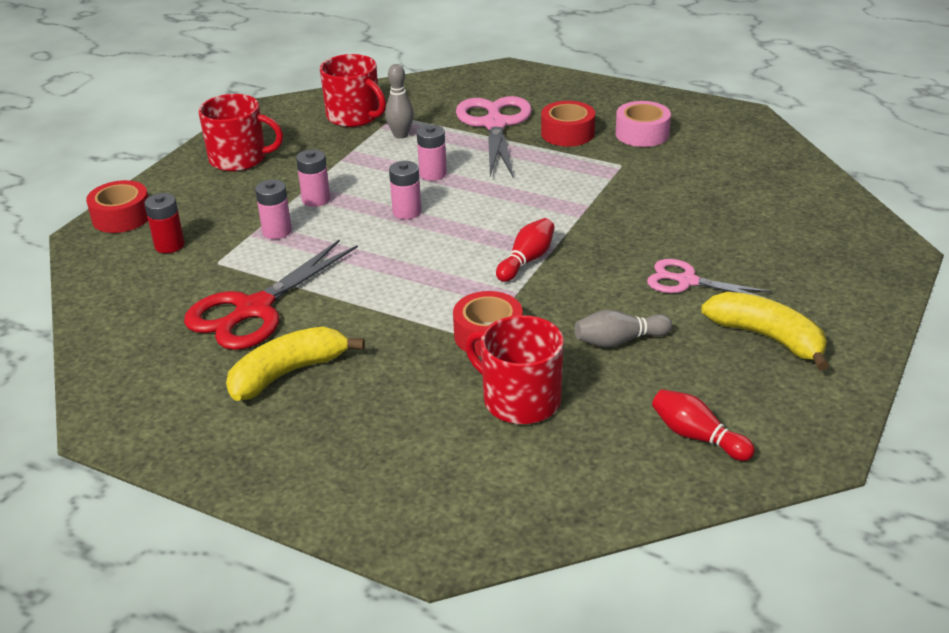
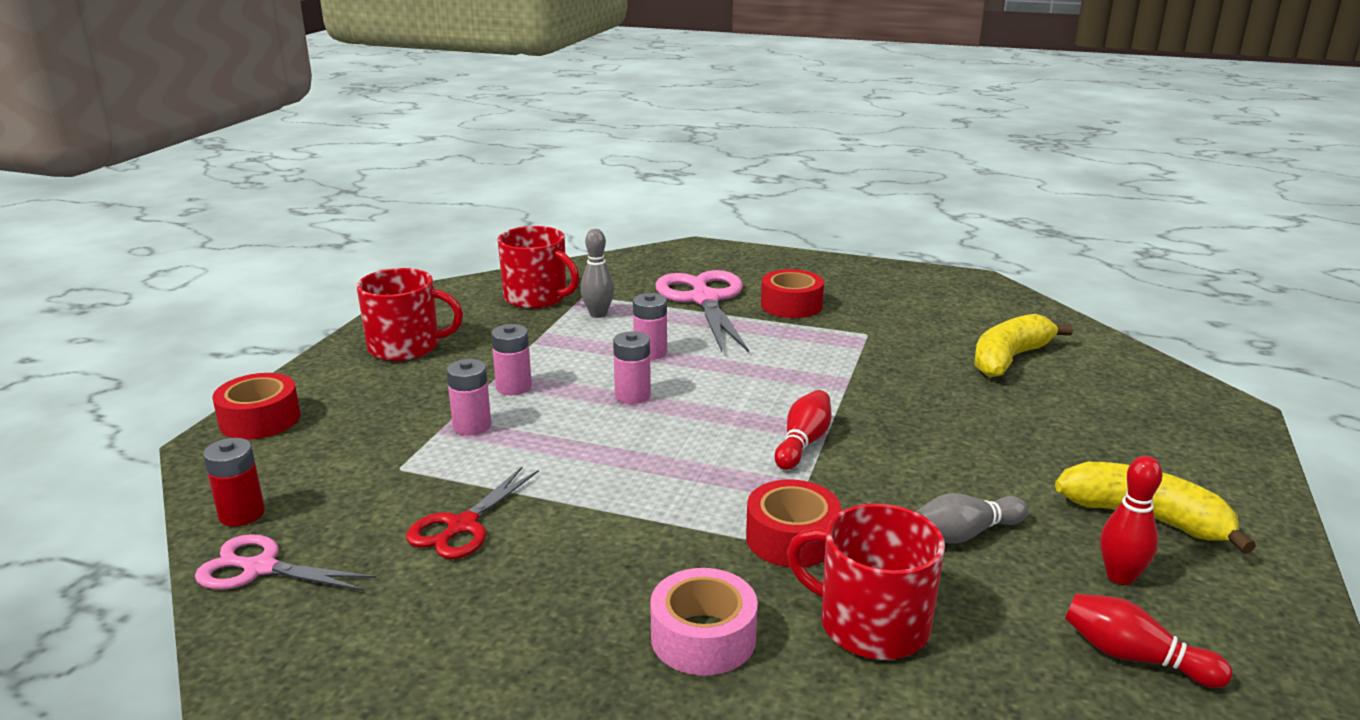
camera: 10 degrees left, 10 degrees down
(169, 245) = (330, 450): red battery -> red battery (242, 514)
(253, 310) = (462, 526): red scissors -> red scissors, size x0.60
(288, 373) = (531, 611): yellow banana -> yellow banana (1009, 358)
(642, 134) = (875, 302): pink tape -> pink tape (703, 637)
(687, 281) = (1009, 456): pink scissors -> pink scissors (260, 568)
(720, 380) = (1120, 576): none -> red bowling pin

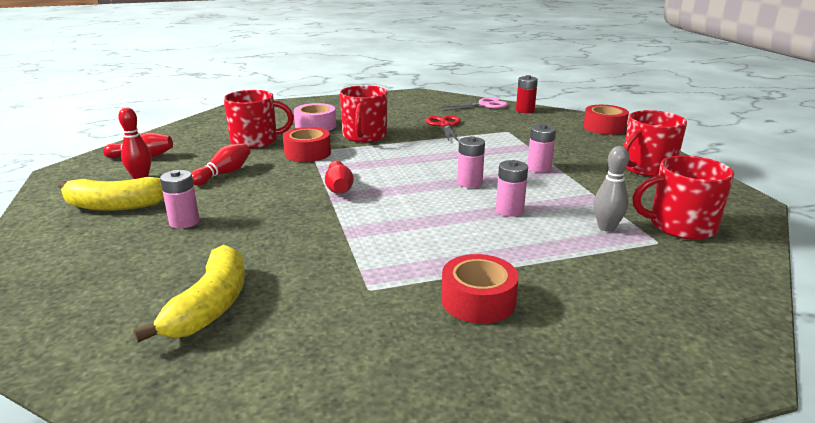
camera: 145 degrees right, 0 degrees up
(472, 426) = (516, 149): pink battery -> pink battery (184, 222)
(644, 552) = (364, 136): none -> red mug
(704, 300) = (562, 275): pink scissors -> none
(964, 534) = (224, 174): grey bowling pin -> red bowling pin

